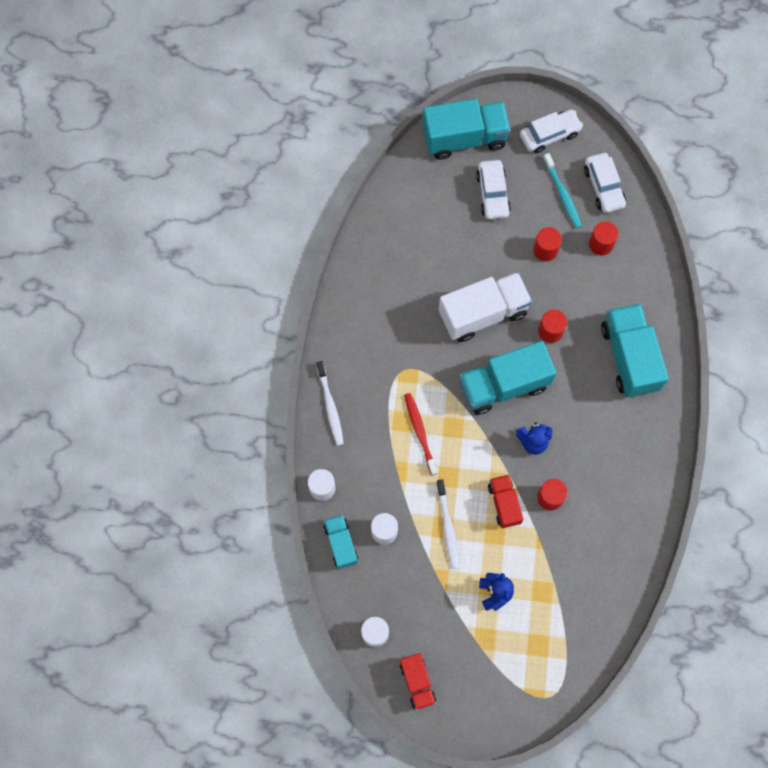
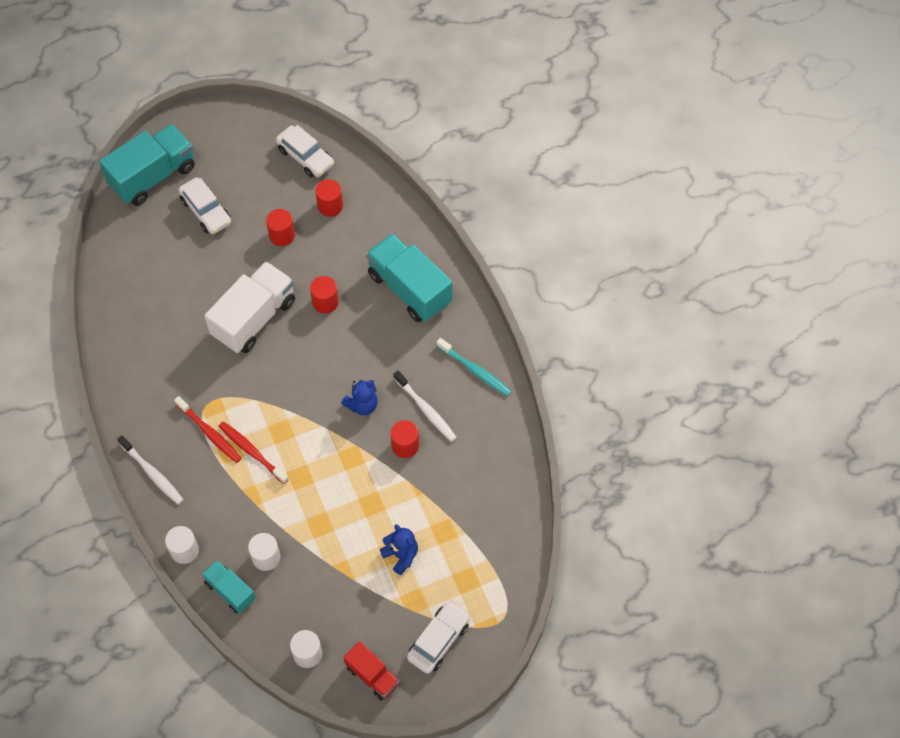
camera: 30 degrees left, 10 degrees down
(394, 396) = (209, 433): none -> red toothbrush
(447, 527) = (324, 521): white toothbrush -> white toothbrush (426, 410)
(503, 385) = (308, 370): turquoise truck -> none
(504, 504) = (366, 473): red truck -> none
(549, 135) = (231, 136): white car -> white car (438, 640)
(562, 194) = (271, 181): turquoise toothbrush -> turquoise toothbrush (475, 370)

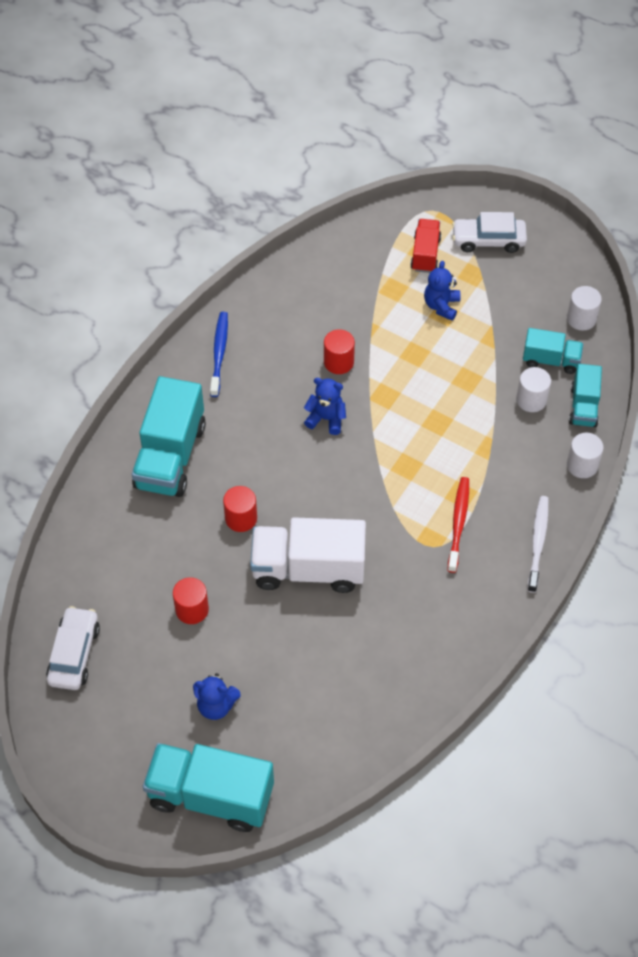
camera: 125 degrees left, 5 degrees down
(206, 211) = (216, 705): white car -> blue teddy bear
(252, 452) = (446, 476): red toothbrush -> none
(288, 599) = (551, 360): none -> turquoise truck
(330, 206) = (122, 588): red cylinder -> none
(372, 675) = (556, 266): red truck -> red truck (425, 254)
(426, 410) = (290, 367): white toothbrush -> none
(475, 370) = (219, 353): turquoise toothbrush -> blue toothbrush

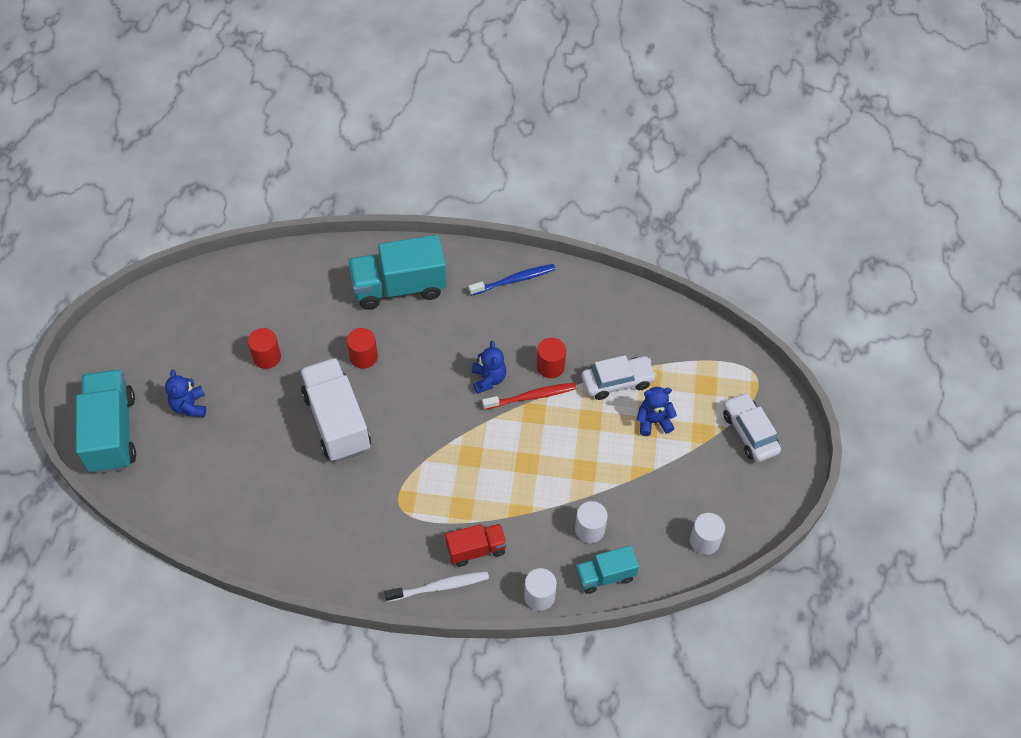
camera: 65 degrees right, 0 degrees up
(74, 654) = (199, 298): white car -> white car (617, 382)
(425, 254) = (703, 388): red truck -> red truck (476, 549)
(458, 523) = (431, 516): red toothbrush -> red toothbrush (531, 397)
(551, 360) = (642, 531): turquoise truck -> none

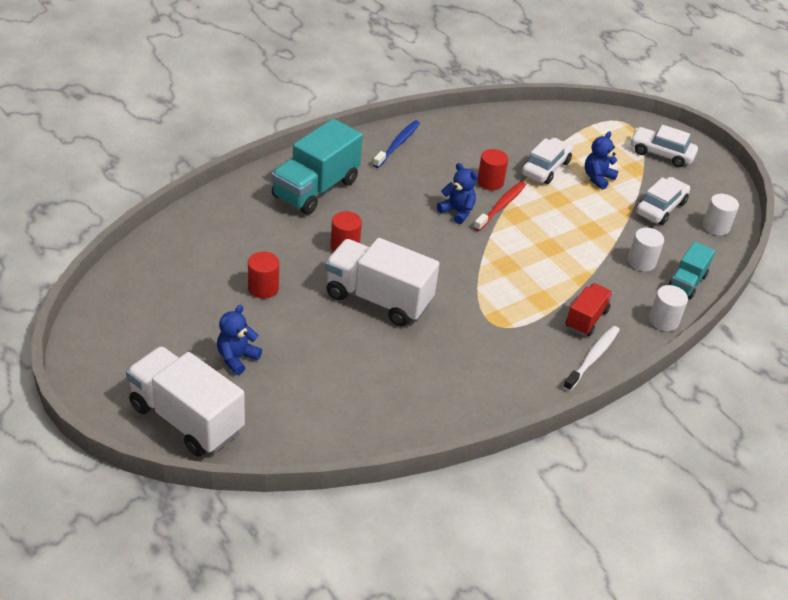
camera: 45 degrees left, 15 degrees down
(112, 433) = (186, 419): turquoise truck -> white truck
(189, 406) = (237, 358): blue teddy bear -> blue teddy bear turned 90 degrees clockwise
(675, 488) = (660, 208): none -> white car

